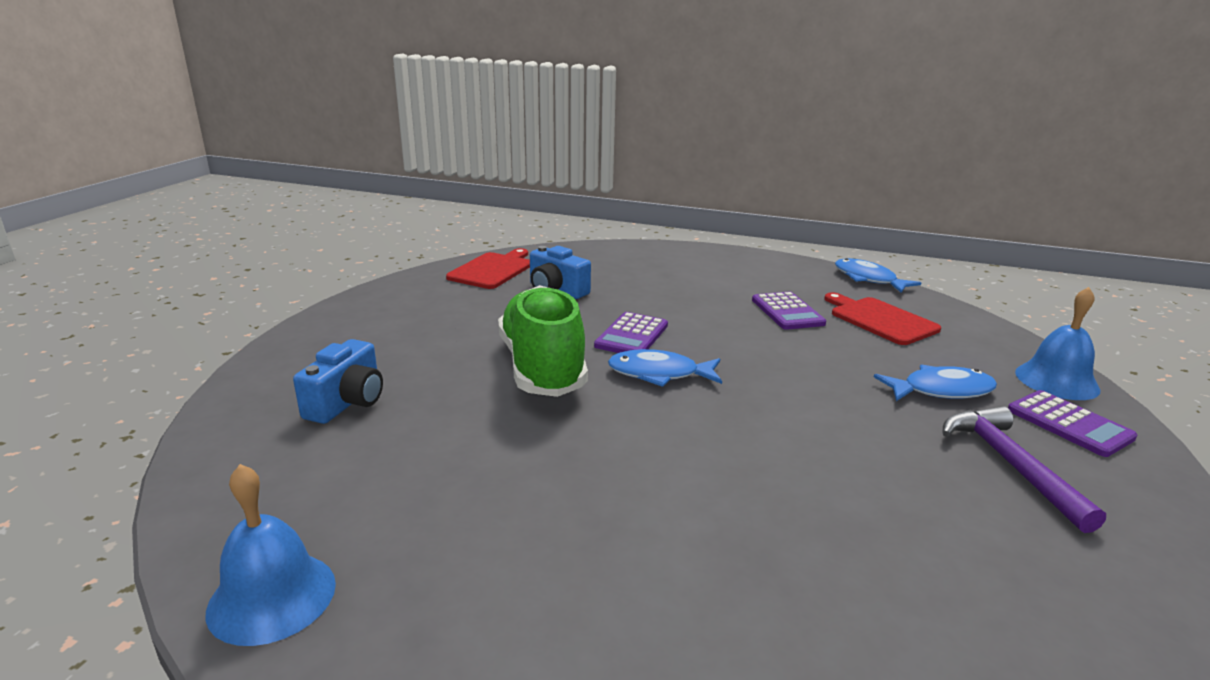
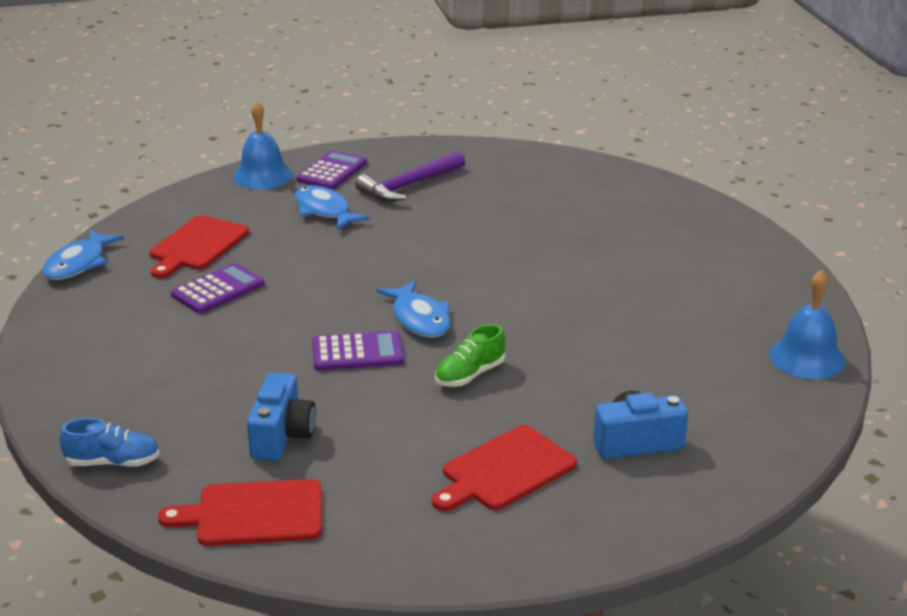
camera: 120 degrees left, 5 degrees up
(409, 341) = (505, 470): none -> red cutting board
(542, 367) = (470, 375): green shoe -> green shoe, size x0.47
(591, 252) = (113, 462): none -> blue shoe

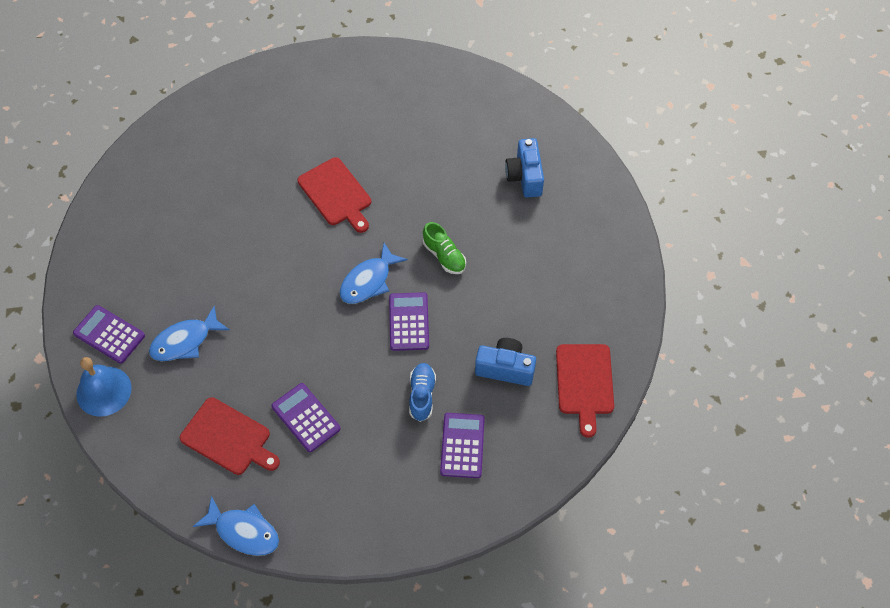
camera: 85 degrees left, 30 degrees up
(113, 462) = (528, 471): blue shoe -> blue shoe (422, 395)
(162, 405) = (462, 445): none -> purple calculator
(409, 186) = (152, 276): purple hammer -> none
(419, 318) = (368, 281): blue fish -> blue fish turned 150 degrees clockwise
(505, 470) = (548, 246): red cutting board -> red cutting board (336, 194)
(807, 358) = (443, 74): blue bell -> none

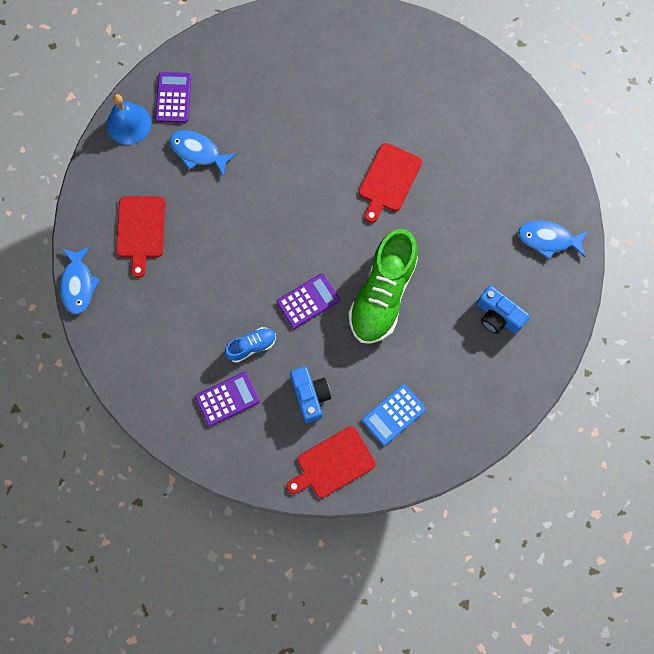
camera: 60 degrees right, 15 degrees up
(306, 417) = (186, 274): purple calculator -> none
(368, 281) = (325, 250): blue fish -> blue fish (548, 239)
(444, 256) = (382, 294): green shoe -> green shoe, size x2.14
(525, 176) = (498, 316): blue camera -> blue camera turned 105 degrees counterclockwise
(567, 306) = (393, 414): none -> blue calculator

